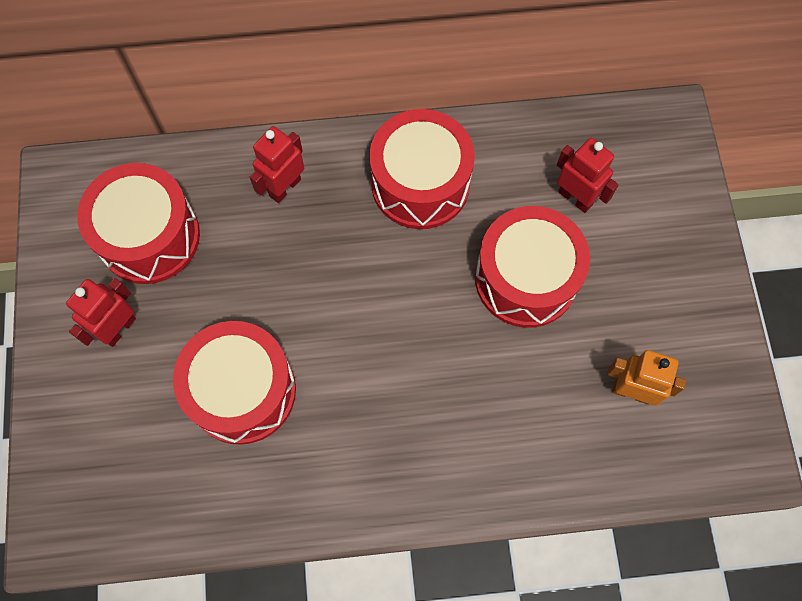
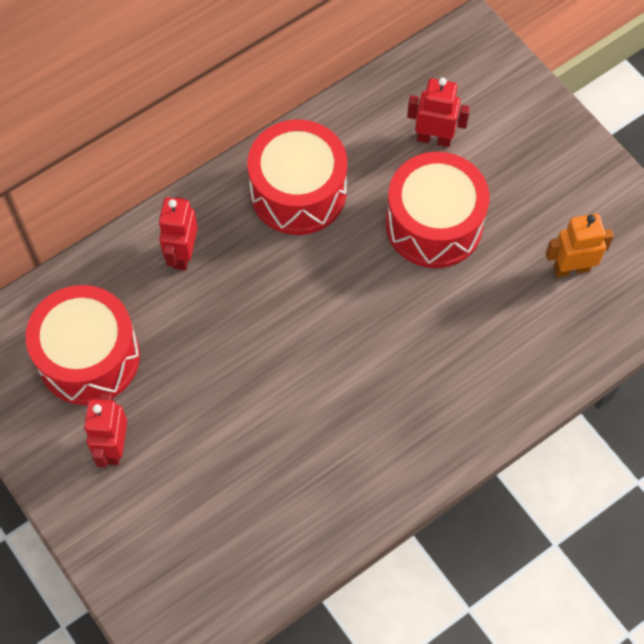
camera: 30 degrees left, 5 degrees down
(242, 391) = (256, 439): red drum -> none

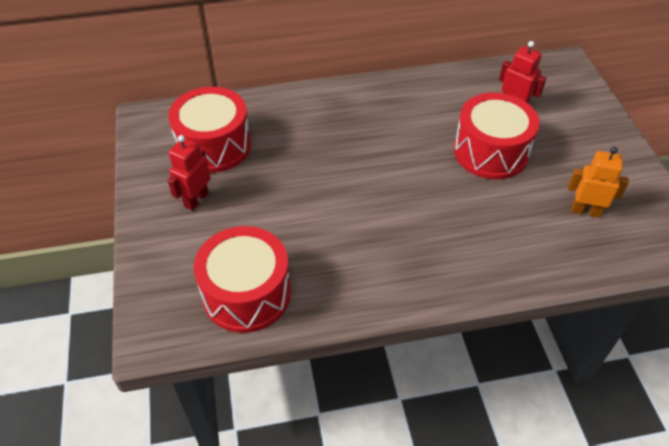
camera: 25 degrees right, 15 degrees down
(182, 254) = (308, 113): red robot -> none
(298, 192) = (404, 105): red drum -> red drum (246, 293)

